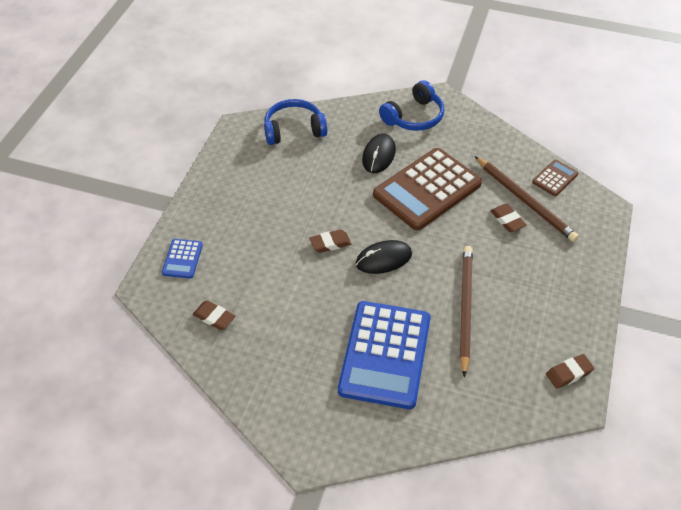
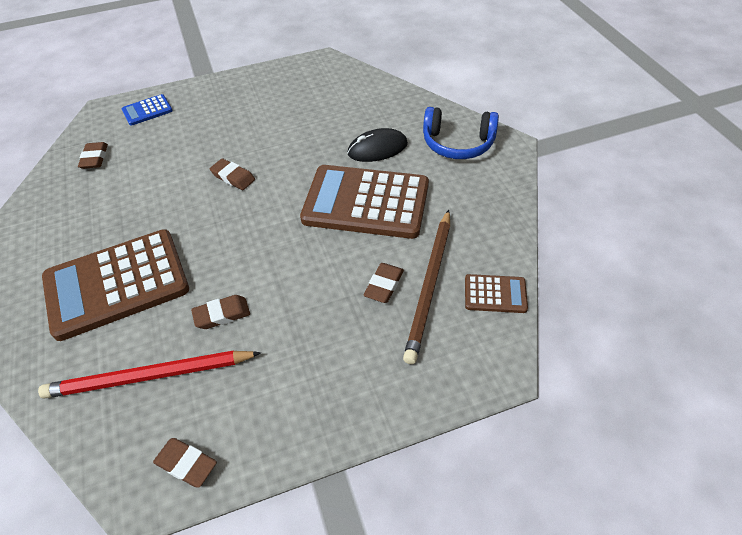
camera: 55 degrees right, 0 degrees up
(294, 130) = (353, 87): blue headphones -> none
(383, 259) = (242, 220): black mouse -> none
(385, 354) = (116, 284): blue calculator -> brown calculator
(465, 308) = (222, 314): brown pencil -> brown eraser
(488, 367) = (149, 376): none -> red pencil

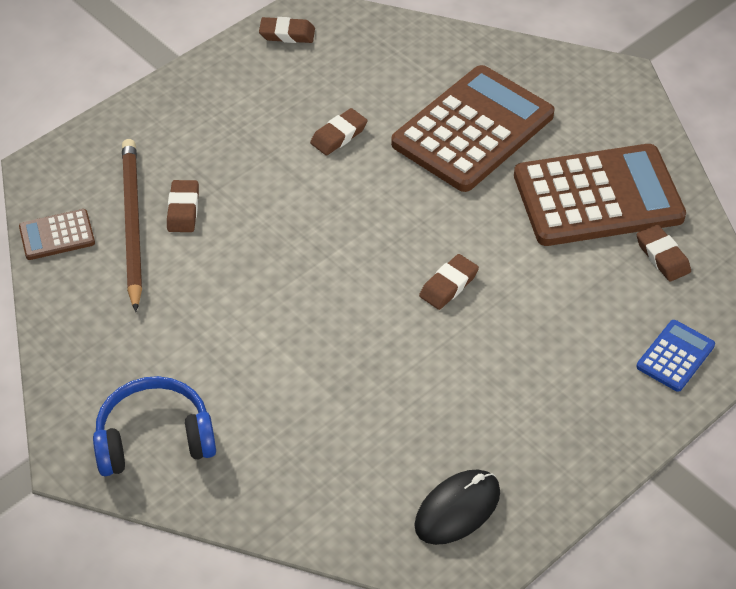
camera: 155 degrees right, 0 degrees up
(149, 376) = (367, 73): red pencil -> none
(233, 177) = (448, 285): brown eraser -> brown eraser turned 60 degrees counterclockwise
(366, 202) = (249, 301): brown calculator -> brown calculator (598, 197)
(377, 148) = (273, 392): black mouse -> black mouse (457, 509)

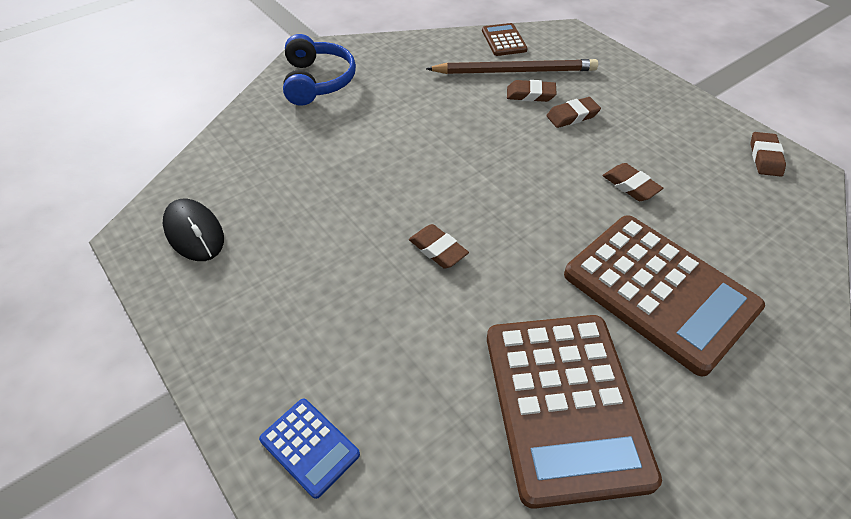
camera: 95 degrees right, 0 degrees up
(662, 256) = (465, 464): brown eraser -> brown eraser (572, 116)

